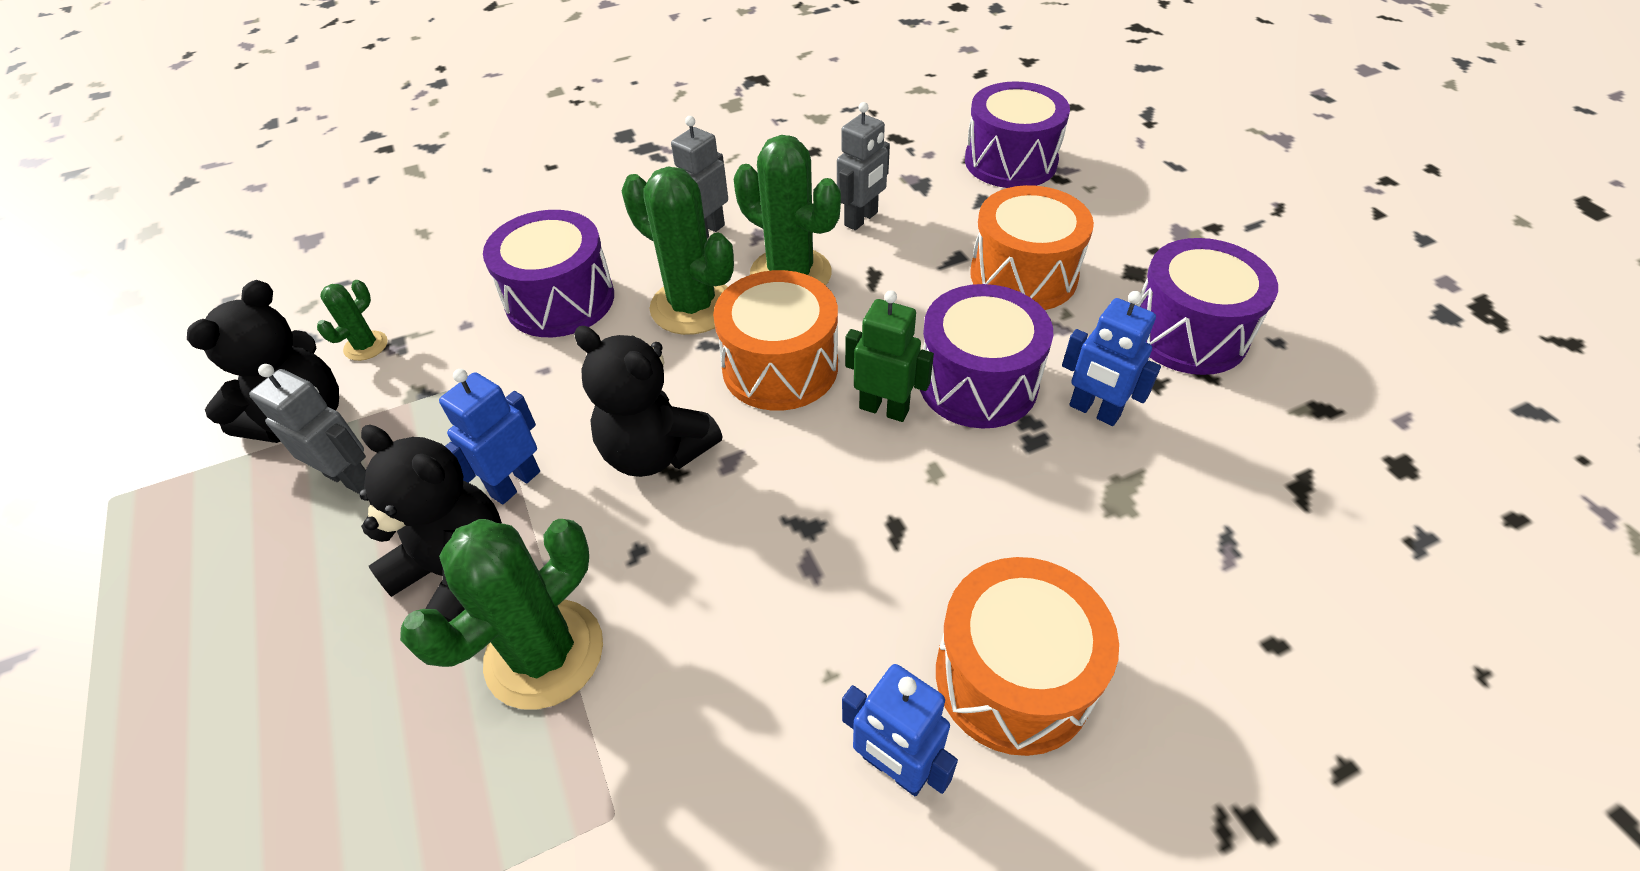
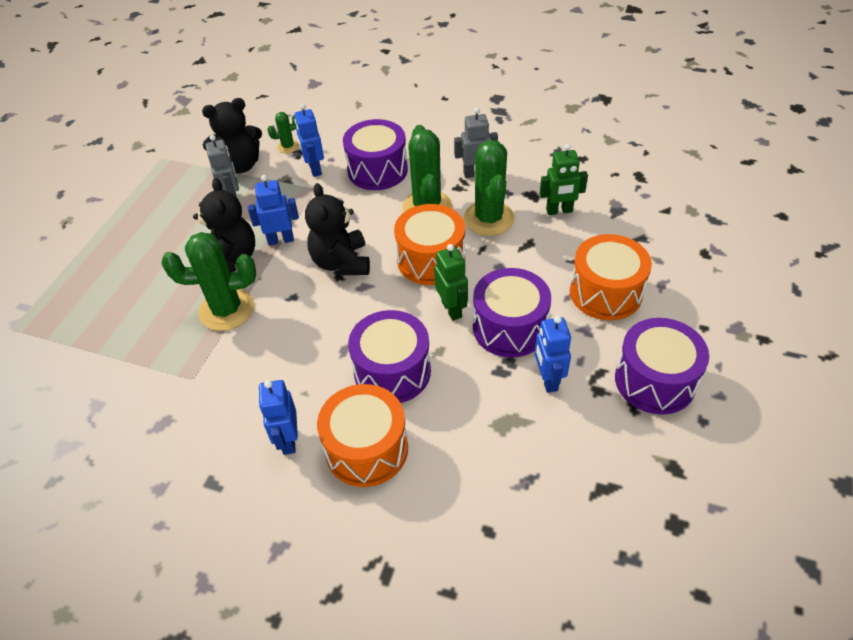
camera: 45 degrees right, 0 degrees up
(453, 352) = (314, 169): none -> blue robot
(861, 219) = (559, 211): grey robot -> green robot
(1010, 161) = (688, 226): purple drum -> purple drum (392, 371)

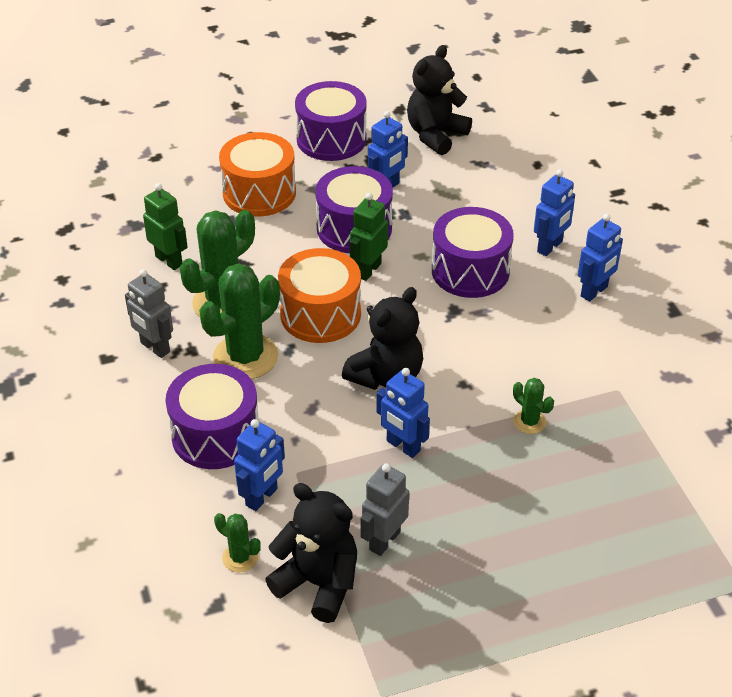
camera: 130 degrees left, 5 degrees down
(227, 310) = (529, 422): green cactus -> green cactus, size x0.48
(231, 260) = (470, 468): black teddy bear -> black teddy bear (435, 135)
(366, 449) = (550, 247): orange drum -> blue robot

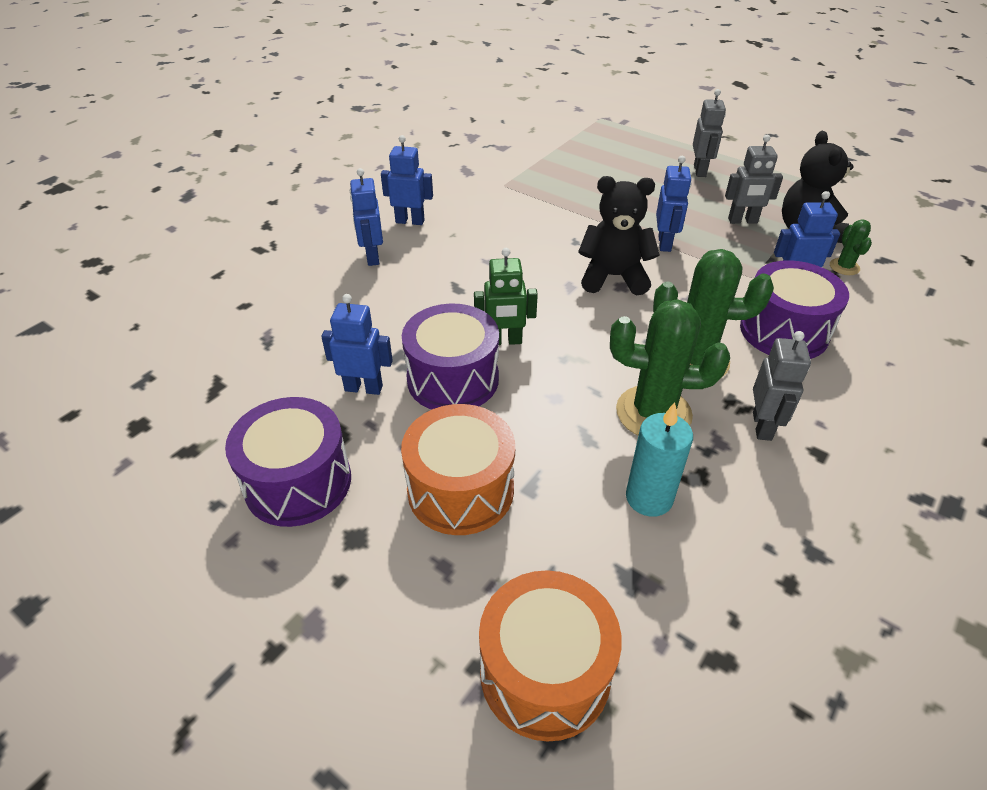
camera: 125 degrees left, 0 degrees up
(169, 260) = (649, 498): green robot -> turquoise candle
(320, 314) = (591, 342): orange drum -> orange drum (545, 672)
(435, 135) = (232, 394): black teddy bear -> none
(470, 271) = (445, 285): purple drum -> none
(517, 587) = (700, 171): none -> grey robot
(529, 422) = (575, 205): green cactus -> none
(550, 247) = (372, 257): blue robot -> blue robot turned 105 degrees counterclockwise

